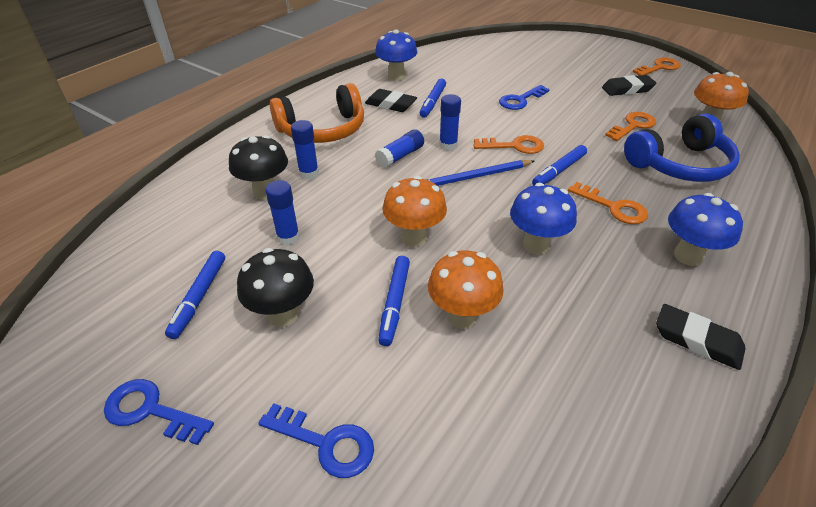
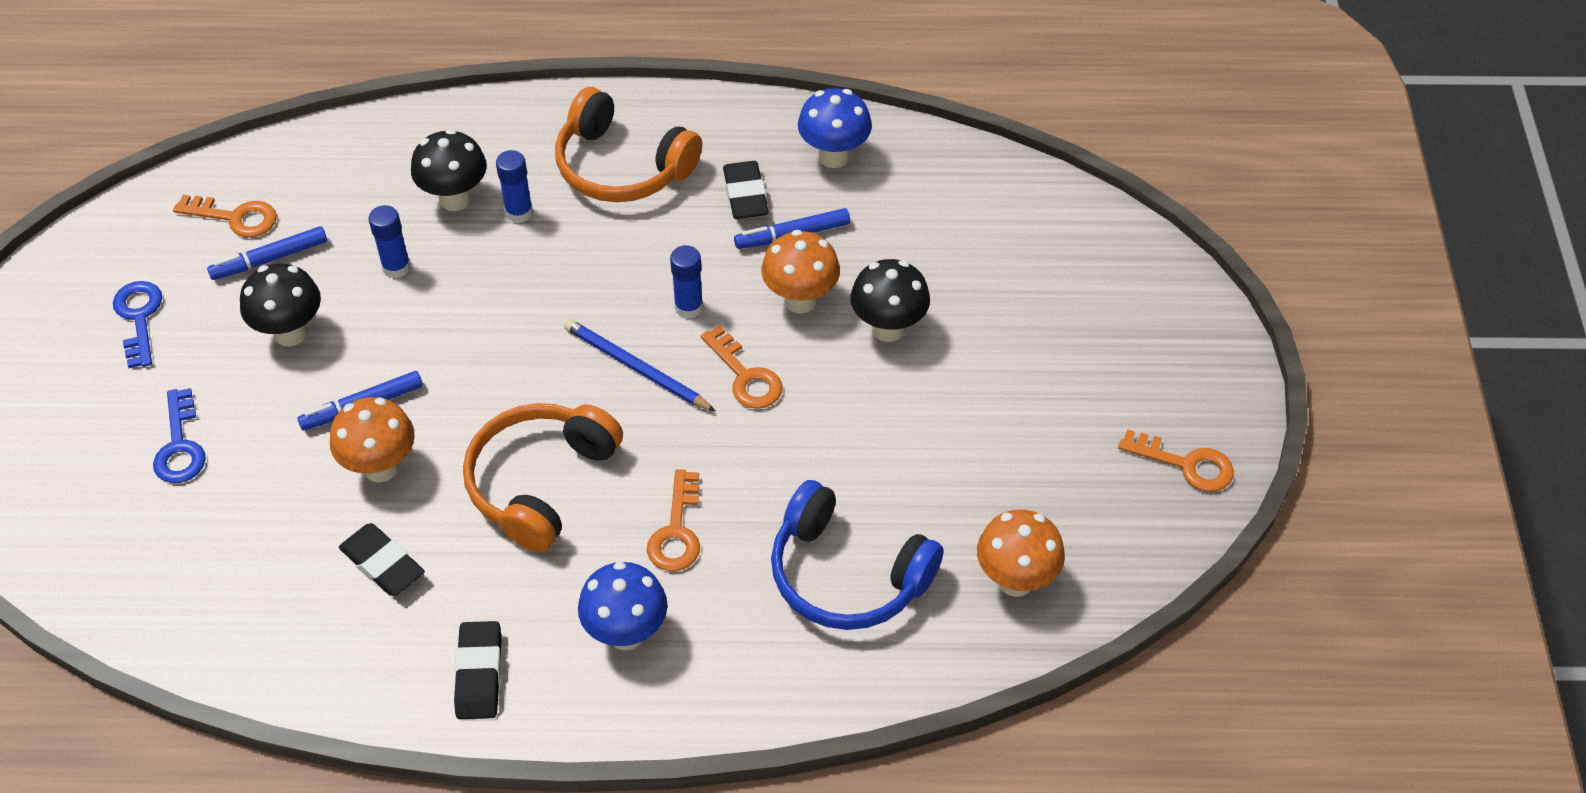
camera: 55 degrees right, 10 degrees up
(400, 156) = (624, 274): blue glue stick -> none
(414, 238) = (473, 370): orange mushroom -> orange mushroom (800, 300)
(520, 100) = (888, 328): blue key -> black mushroom
(536, 245) = (541, 483): blue mushroom -> orange headphones
(558, 171) = (719, 446): blue marker -> none
(627, 89) = (1049, 445): black eraser -> black eraser (383, 564)
(633, 126) = (922, 489): orange key -> orange key (235, 217)

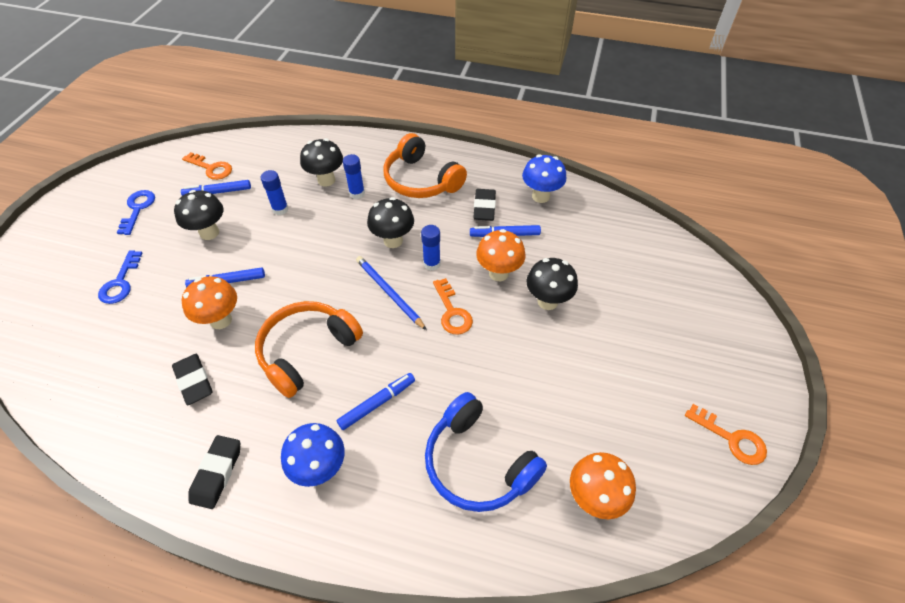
camera: 15 degrees right, 0 degrees up
(611, 282) = (393, 241): none -> black mushroom
(677, 531) = (377, 403): orange key -> blue marker

